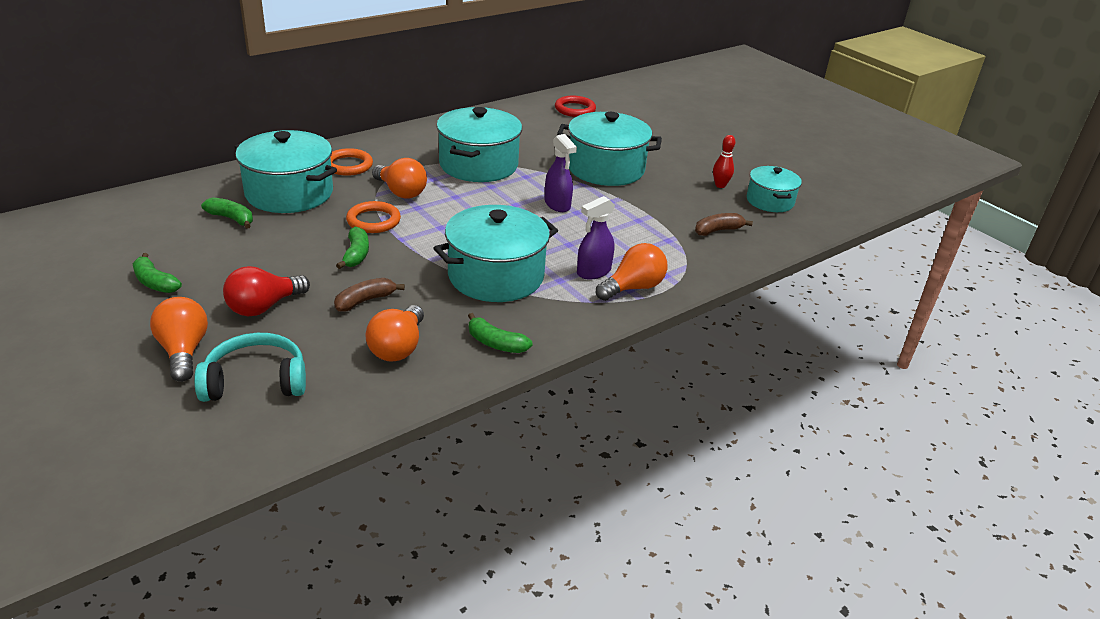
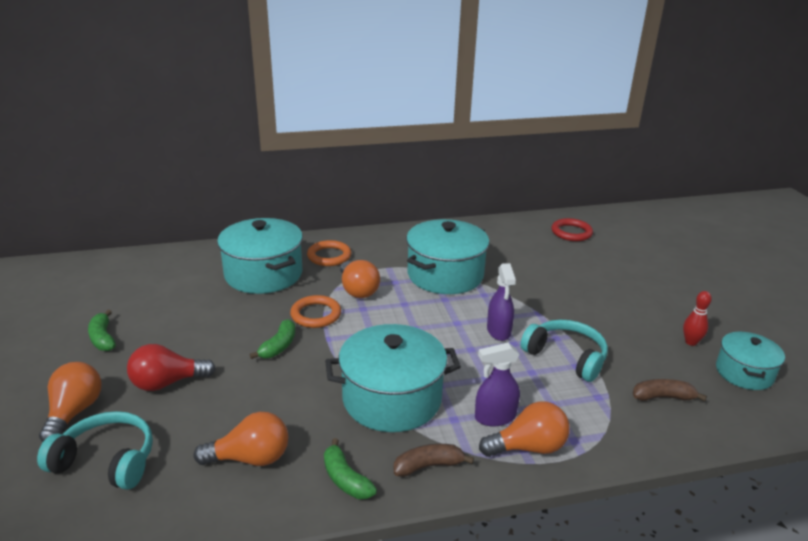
camera: 25 degrees right, 5 degrees down
(231, 218) = (202, 290): green banana -> none
(365, 301) = (255, 397): brown banana -> brown banana (428, 466)
(398, 348) = (250, 458): orange light bulb -> orange light bulb turned 135 degrees counterclockwise
(605, 169) = (570, 300): turquoise pot -> none
(626, 215) = (566, 357): none -> turquoise headphones

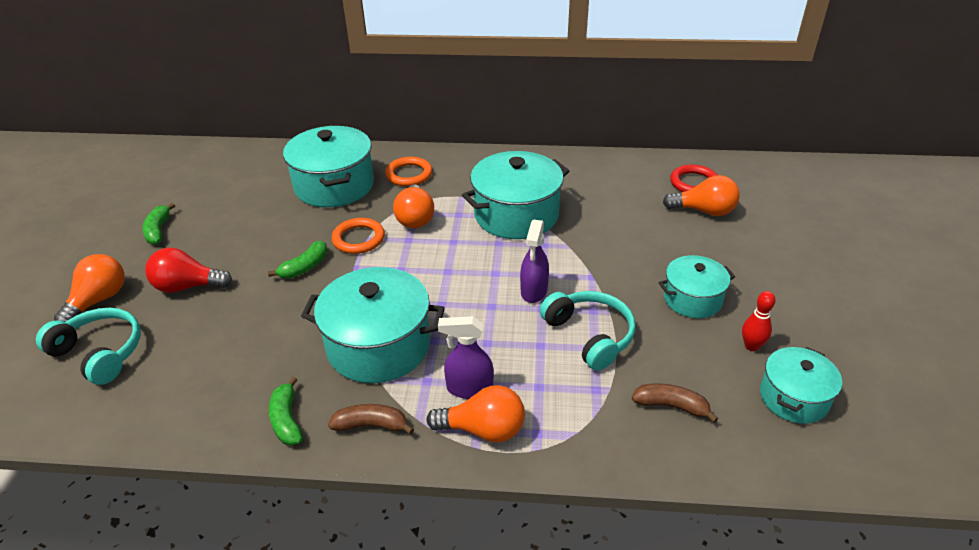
camera: 20 degrees right, 10 degrees up
(250, 458) = (216, 378): orange light bulb -> orange light bulb (704, 211)
(626, 316) = (692, 299): none -> turquoise pot

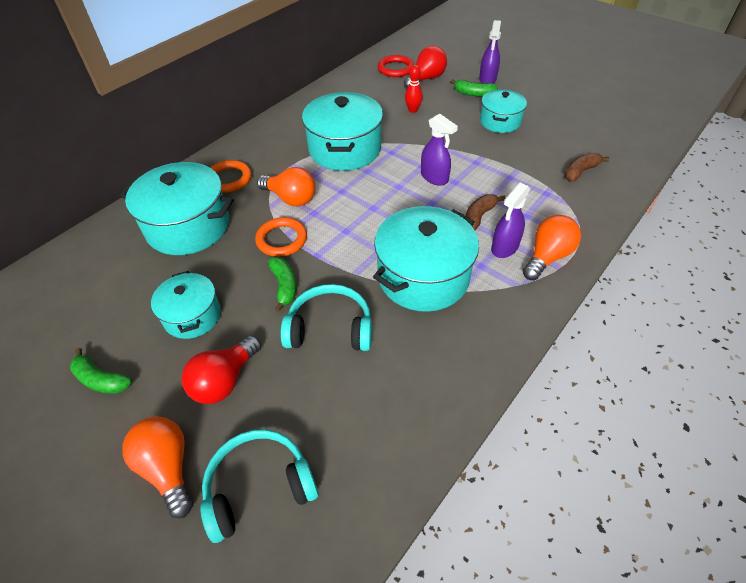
camera: 55 degrees left, 10 degrees up
(287, 420) = (464, 361): green banana -> green banana (473, 93)
(371, 425) = (505, 312): brown banana -> brown banana (479, 216)
(589, 335) = (497, 174): turquoise headphones -> turquoise headphones (330, 328)
(704, 211) = (426, 79): orange light bulb -> red light bulb
(751, 346) = (555, 122): red bowling pin -> red bowling pin (413, 110)
(768, 255) = (487, 79): none -> purple spray bottle
(793, 398) = (603, 129): turquoise pot -> turquoise pot (192, 316)

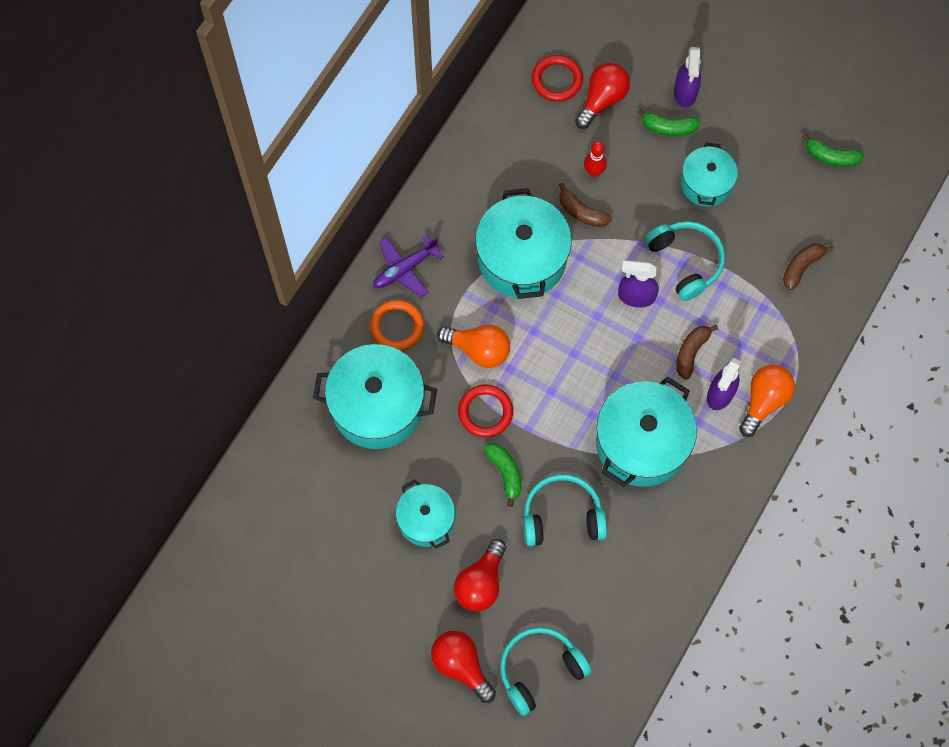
camera: 10 degrees left, 20 degrees up
(101, 379) = (368, 597): green banana -> green banana (831, 157)
(168, 468) = (461, 665): orange light bulb -> red light bulb
(250, 148) = (405, 269): none -> purple plane
(281, 239) = (485, 412): orange ring -> red ring
(399, 129) = (581, 212): none -> brown banana
(434, 177) = (636, 296): purple spray bottle -> purple spray bottle turned 150 degrees clockwise
(479, 161) = (685, 262): none -> turquoise headphones

